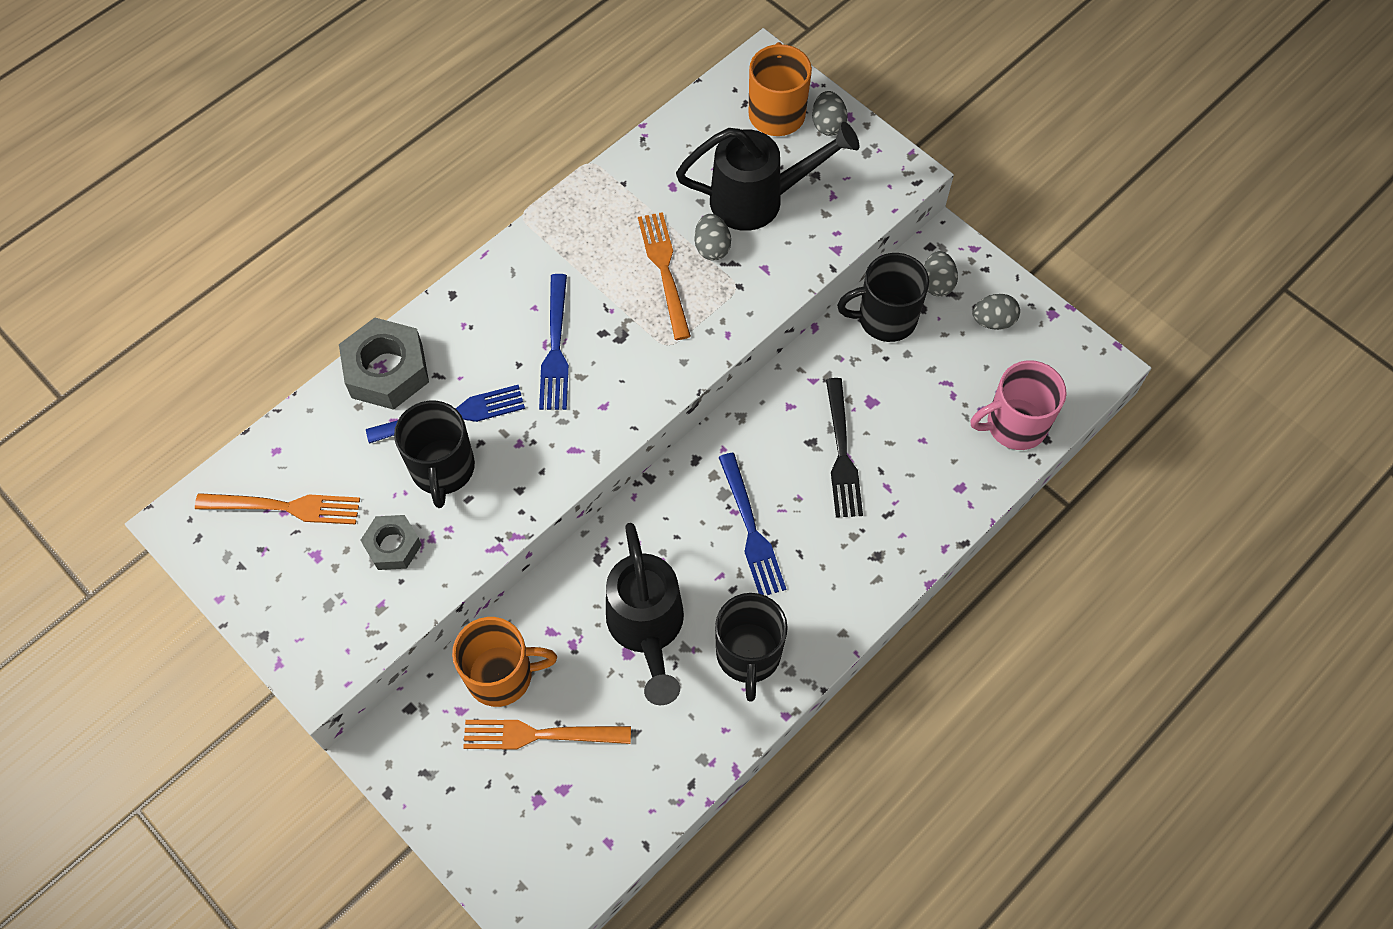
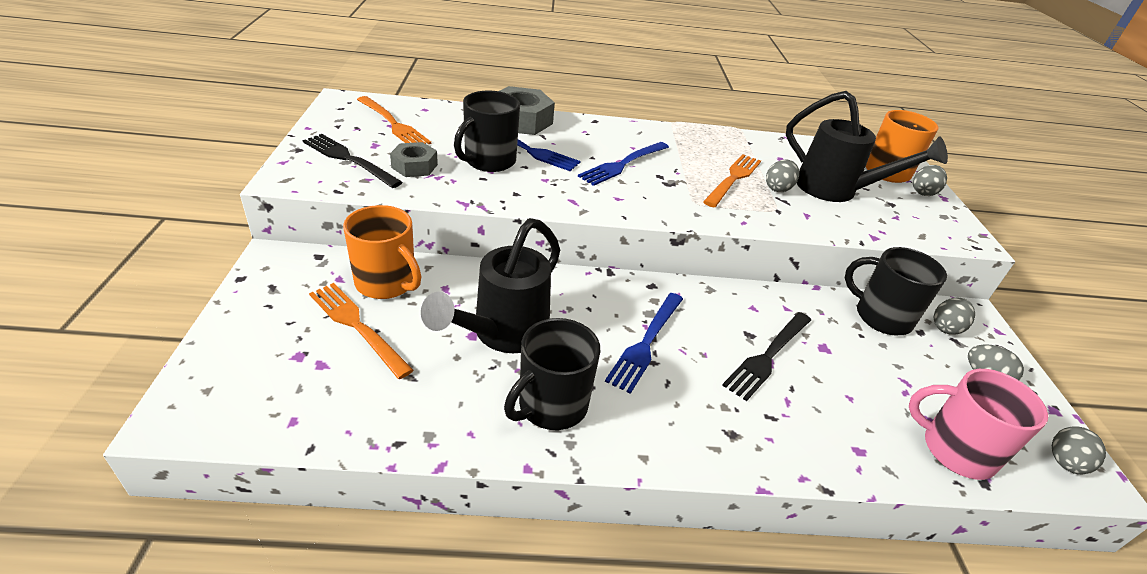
camera: 40 degrees right, 25 degrees down
(326, 599) = (348, 159): none -> black fork
(1081, 368) = (1064, 463): none -> grey egg

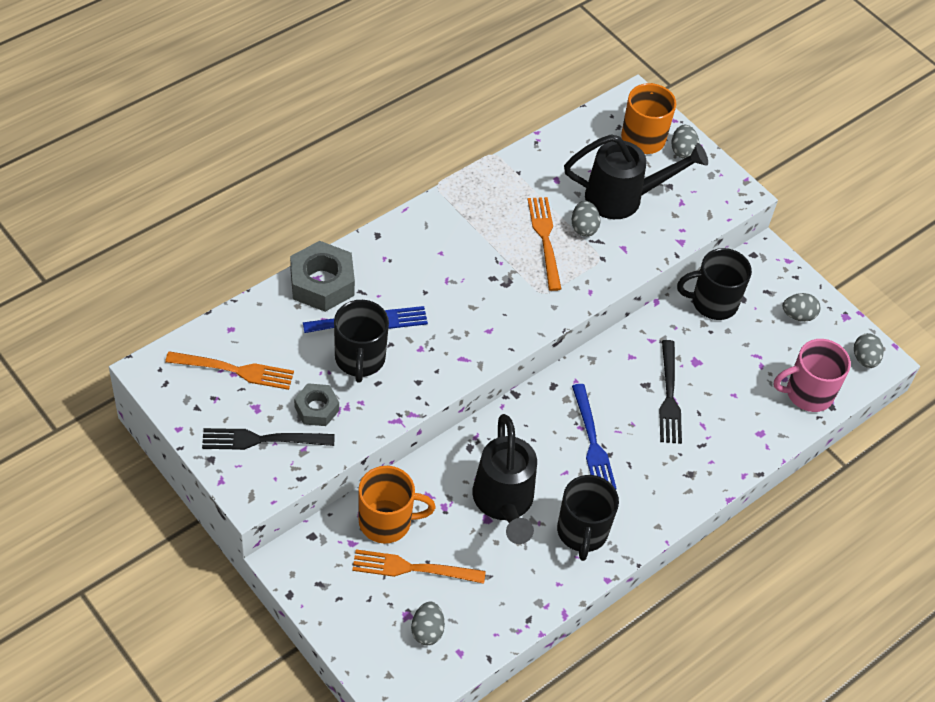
camera: 40 degrees left, 15 degrees up
(623, 164) = (455, 284): blue fork -> none
(946, 327) = (756, 282): grey egg -> grey egg (427, 631)

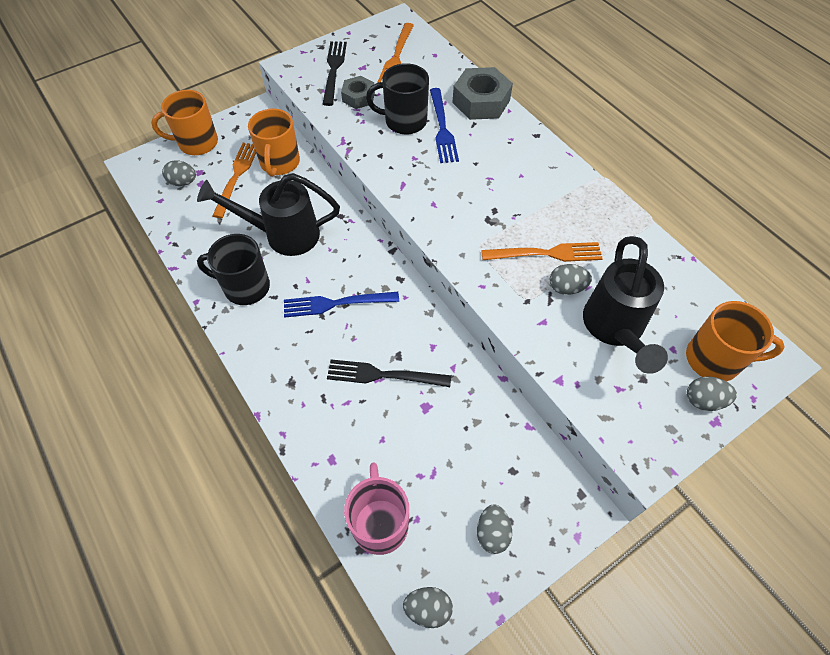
camera: 100 degrees right, 5 degrees up
(352, 628) = (197, 143): none -> orange mug
(713, 302) = (505, 436): black mug -> none

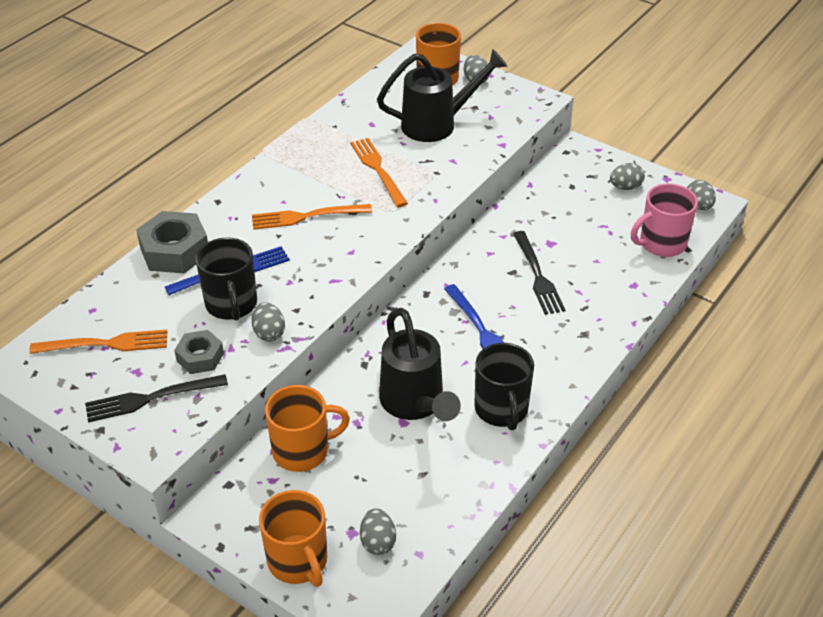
camera: 110 degrees left, 15 degrees down
(236, 176) = (343, 487): orange fork -> orange fork (306, 217)
(566, 288) = (410, 153): grey egg -> grey egg (269, 333)

